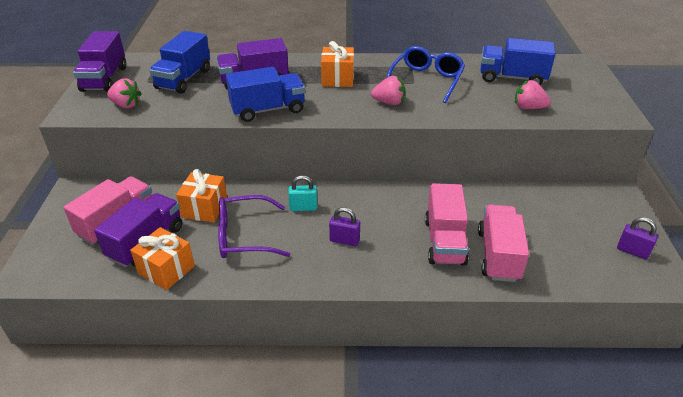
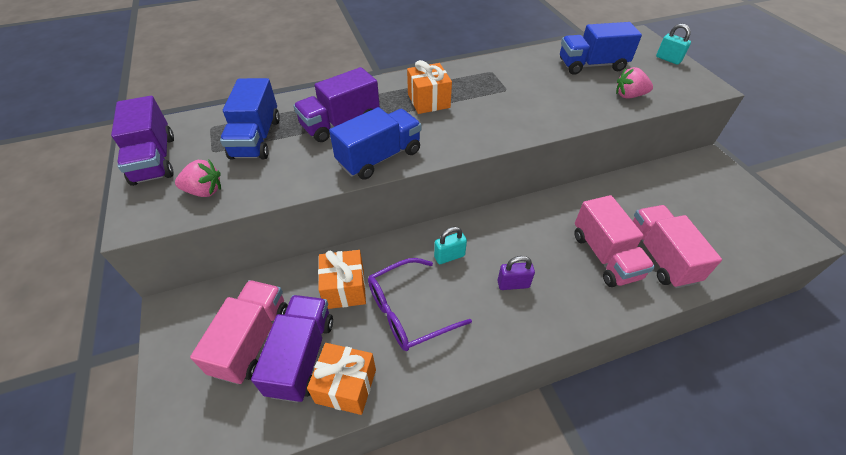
camera: 20 degrees left, 10 degrees up
(389, 102) = (499, 119): pink strawberry -> none
(426, 80) = (517, 84): blue glasses -> none
(597, 86) = (668, 59): none -> turquoise padlock
(632, 251) = (760, 218): purple padlock -> none

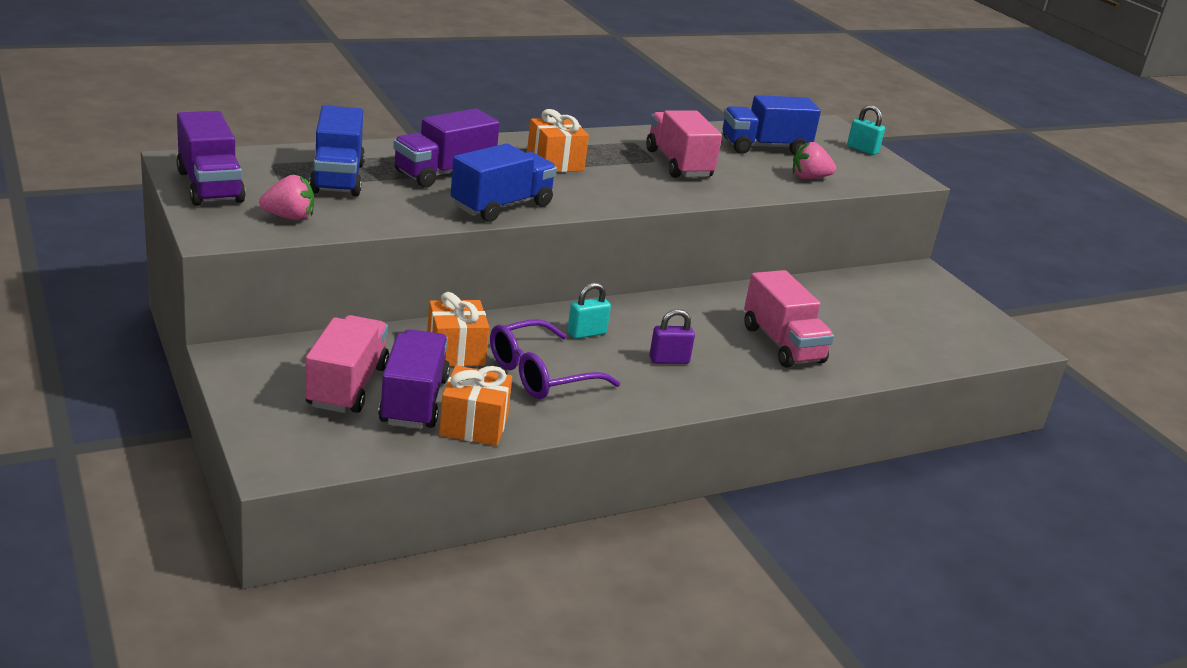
camera: 10 degrees left, 20 degrees down
(660, 257) = (849, 349): pink truck -> pink truck (678, 164)

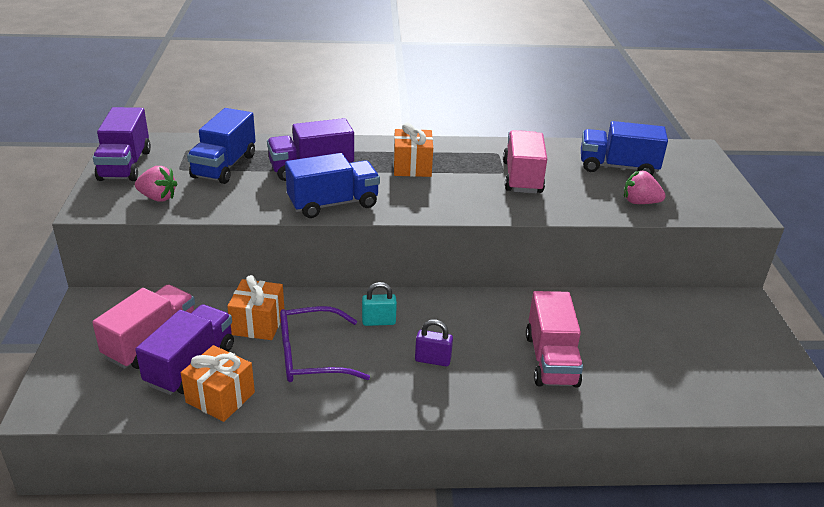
camera: 25 degrees right, 5 degrees up
(862, 150) = (716, 177): turquoise padlock -> none

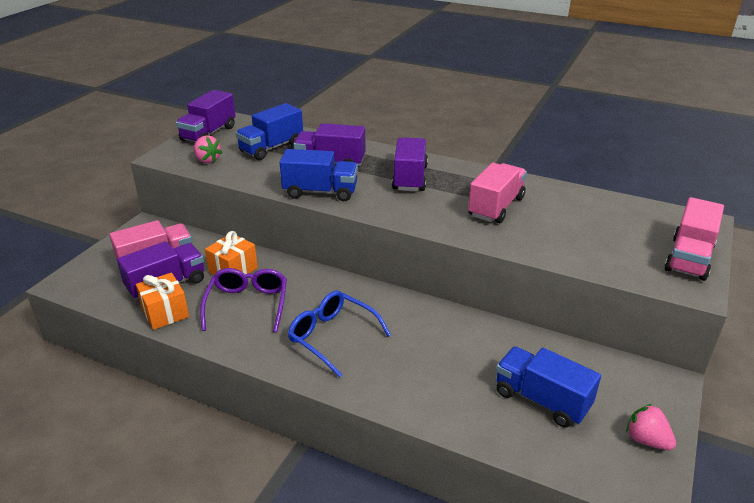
camera: 30 degrees right, 0 degrees up
(310, 356) = (247, 304): purple glasses -> purple glasses turned 75 degrees clockwise
(378, 322) = (318, 295): turquoise padlock -> none
(412, 167) = (410, 178): orange gift -> purple truck
(432, 360) = (332, 336): purple padlock -> blue glasses
(551, 360) = (428, 369): pink truck -> pink truck (689, 258)
(617, 167) = (598, 219): blue truck -> blue truck (541, 400)
(639, 202) = (588, 254): pink strawberry -> pink strawberry (646, 440)

